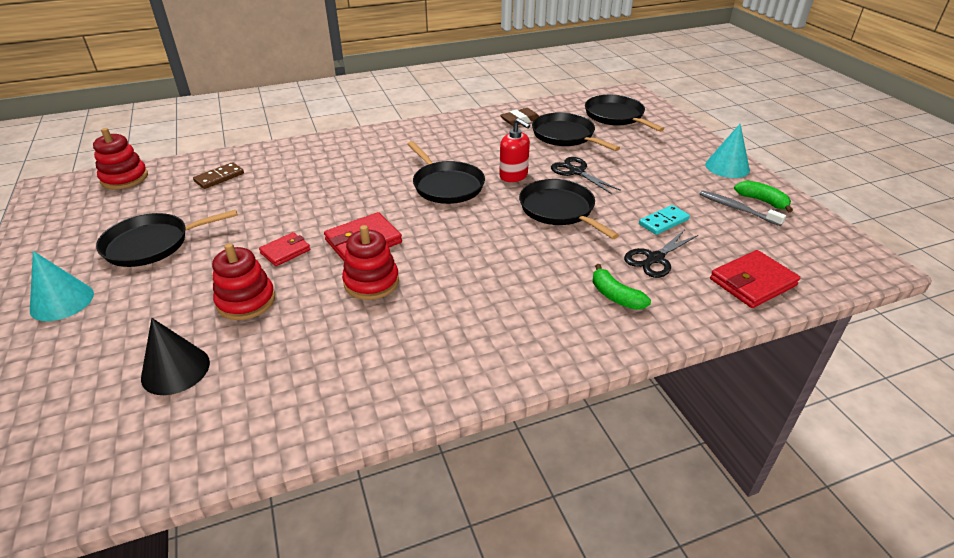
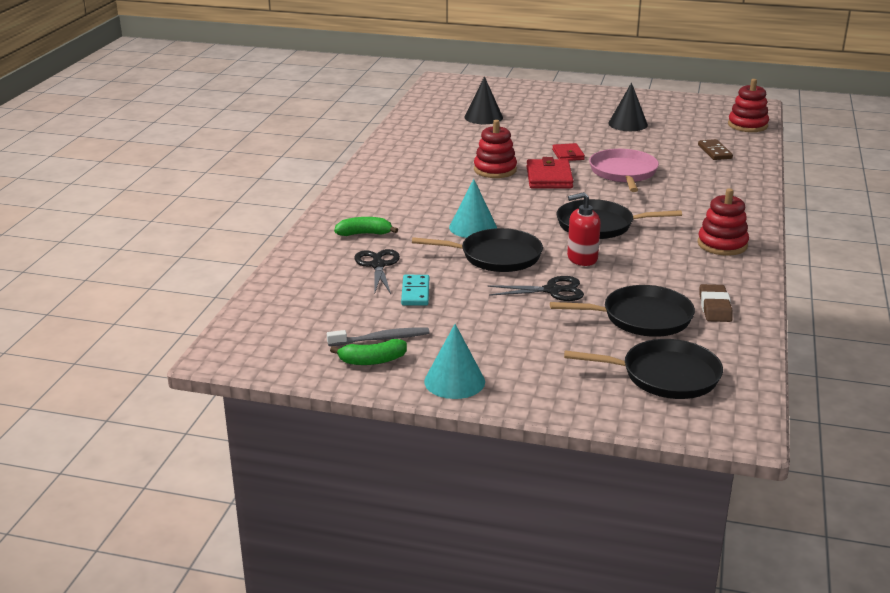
camera: 125 degrees right, 10 degrees down
(62, 301) = (586, 101): turquoise cone -> turquoise cone (473, 227)
(152, 244) = (627, 124): black pan -> black cone
(246, 301) = (524, 137): red stacking toy -> red stacking toy (722, 244)
(314, 206) = (623, 173): none -> pink pan
(752, 282) = (295, 288): red wallet -> none

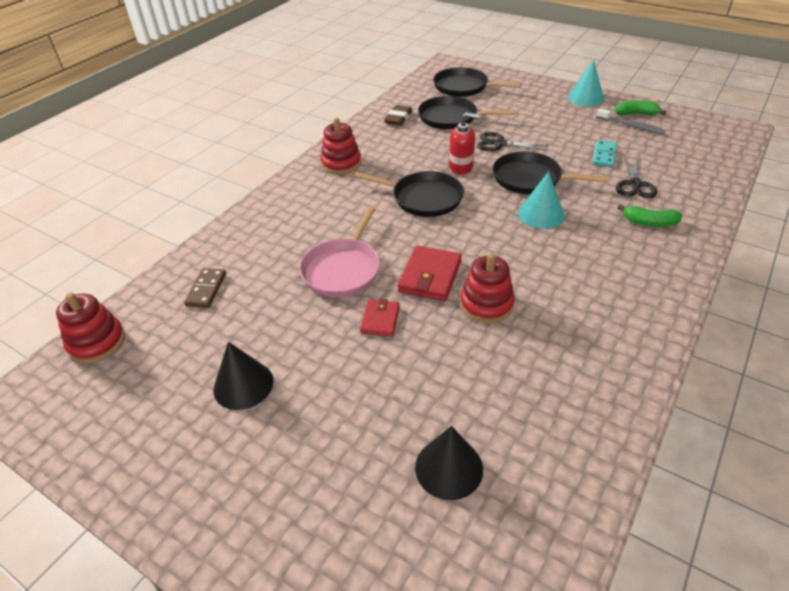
camera: 160 degrees left, 15 degrees up
(381, 339) = (631, 126): grey toothbrush -> grey toothbrush turned 150 degrees counterclockwise

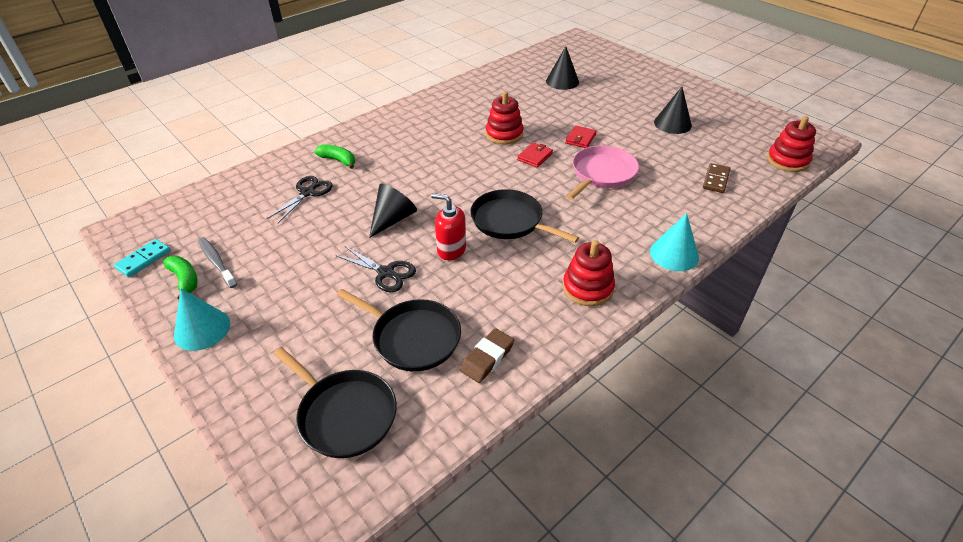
camera: 165 degrees left, 0 degrees up
(430, 276) = (535, 157): red wallet -> red wallet, size x0.62
(530, 179) = (393, 219): black pan -> black cone
(541, 214) = (415, 184): turquoise cone -> turquoise cone (674, 254)
(604, 155) = (295, 229): turquoise domino -> turquoise domino (144, 260)
(636, 114) = (185, 280): green banana -> green banana turned 150 degrees counterclockwise

